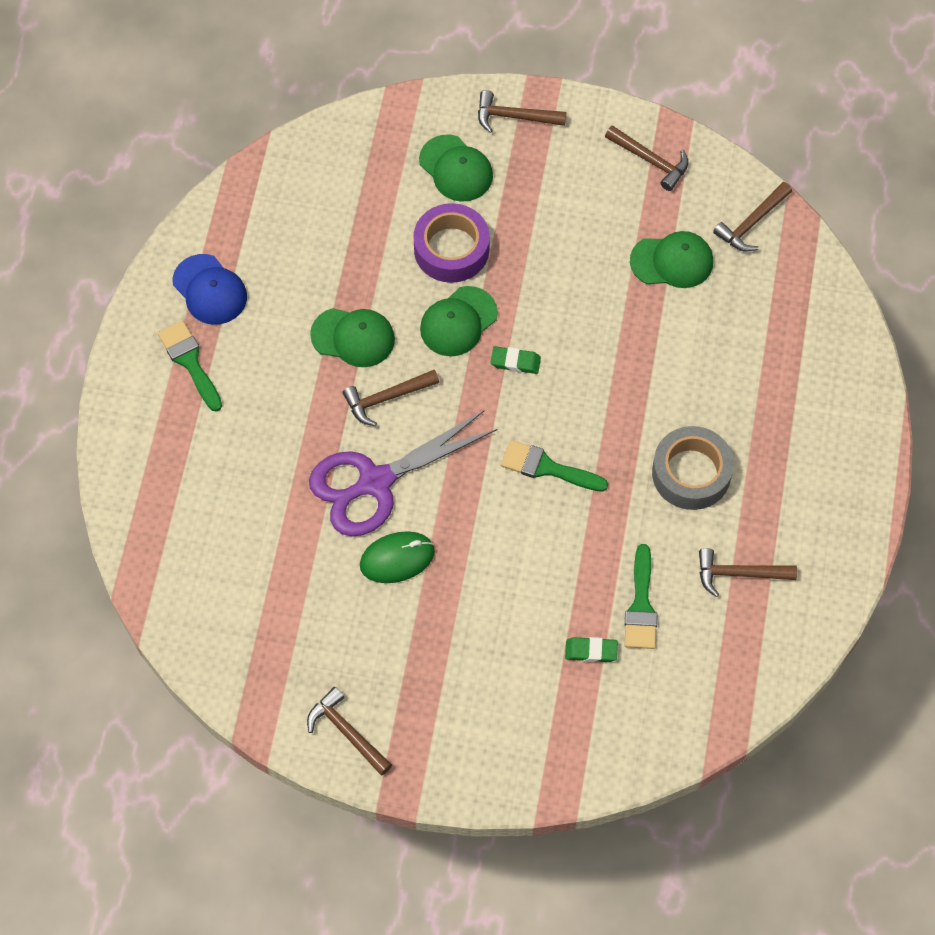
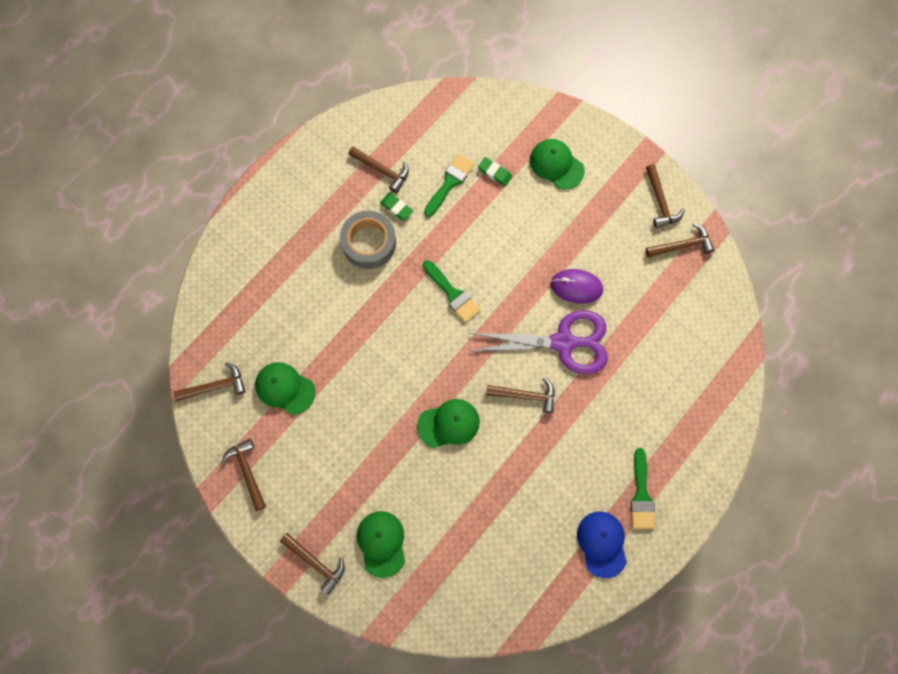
camera: 150 degrees left, 10 degrees up
(287, 686) = (682, 245): none -> brown hammer
(353, 337) = (523, 451): green cap -> green cap (556, 165)
(397, 558) = (576, 287): green mouse -> purple mouse
(451, 249) = (422, 481): purple tape -> none
(515, 362) = (429, 374): green eraser -> green eraser (396, 208)

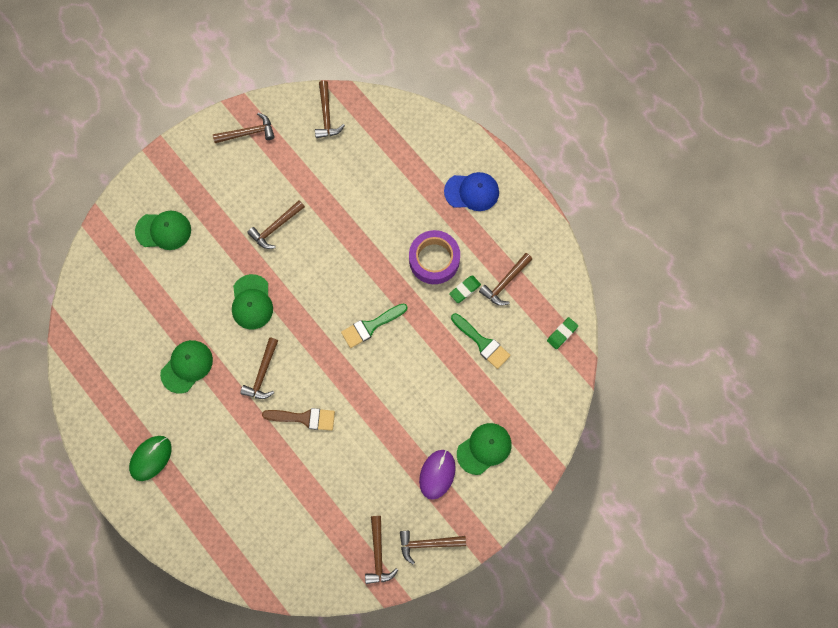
camera: 100 degrees right, 0 degrees up
(285, 388) = (313, 171): green cap -> green cap (187, 366)
(315, 563) = (161, 177): brown hammer -> brown hammer (275, 227)
(369, 243) = (434, 260): grey tape -> purple tape
(494, 173) = (485, 387): green eraser -> green eraser (562, 334)
(563, 342) = (304, 418): purple scissors -> brown brush
(576, 287) = (356, 441): purple mouse -> purple mouse (437, 474)
(602, 543) = (118, 414): blue cap -> blue cap (472, 192)
(641, 495) = (151, 458): green brush -> green mouse

